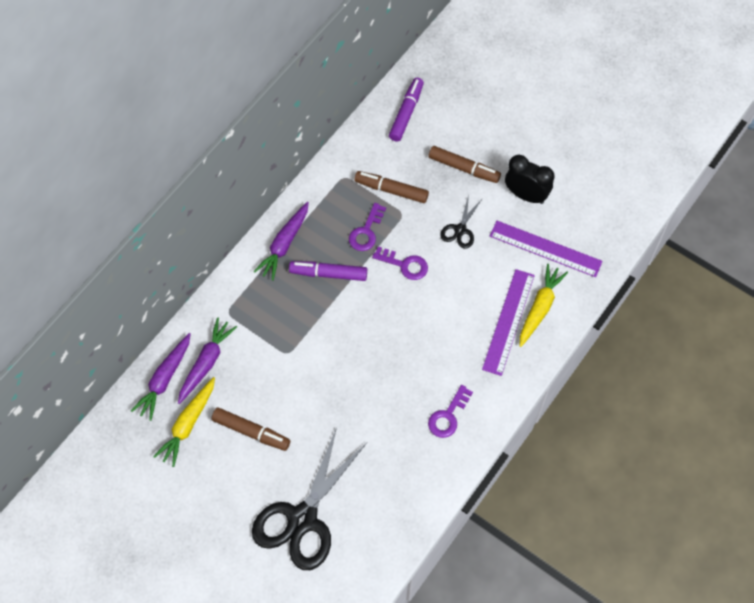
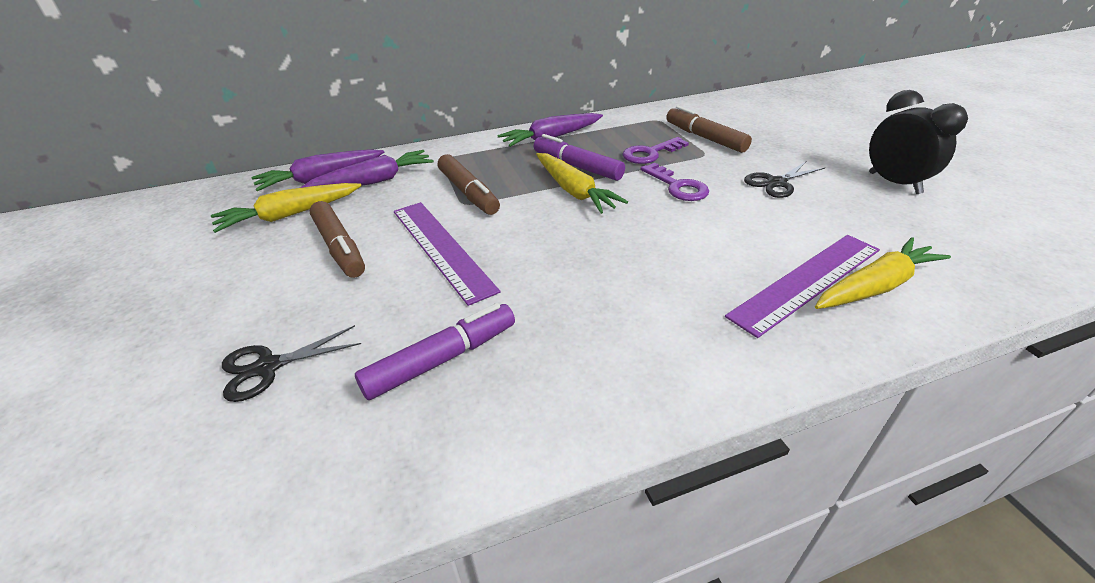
camera: 35 degrees right, 25 degrees down
(302, 519) = (267, 367): black scissors -> black scissors, size x0.47
(345, 303) = (574, 191): none -> yellow carrot
(406, 113) = (760, 104): purple marker -> purple marker (442, 359)
(448, 416) = (621, 349): purple key -> none
(463, 168) = (810, 146): brown marker -> brown marker (468, 193)
(545, 249) = (910, 233): purple ruler -> purple ruler (441, 248)

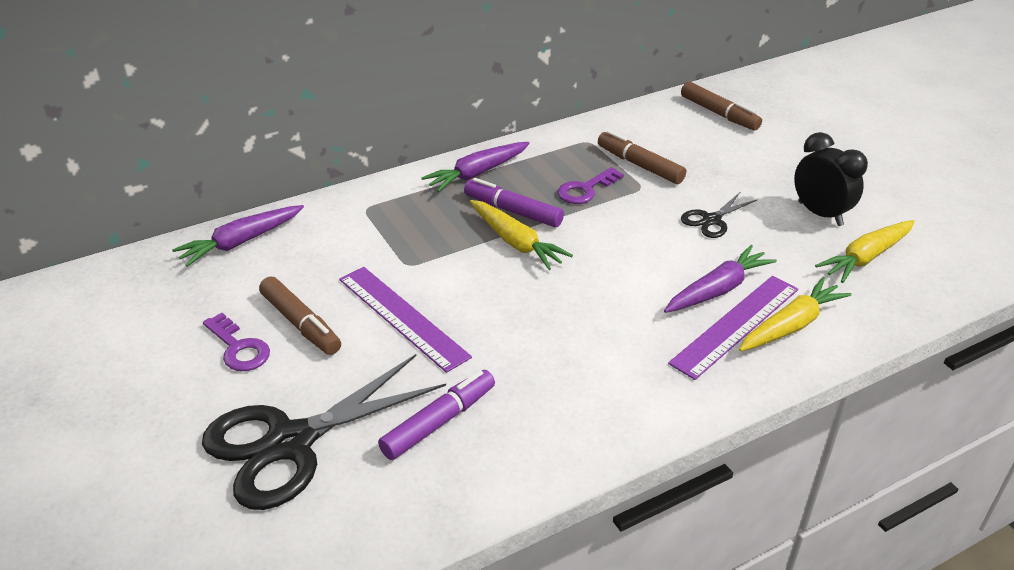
camera: 10 degrees left, 0 degrees up
(267, 367) = (290, 443): black scissors -> black scissors, size x2.14
(290, 215) = (230, 290): yellow carrot -> yellow carrot (866, 257)
(374, 181) = (302, 243): purple carrot -> purple carrot (717, 290)
(468, 193) = (408, 251): brown marker -> brown marker (719, 114)
(678, 186) = (617, 230): purple key -> purple key (239, 348)

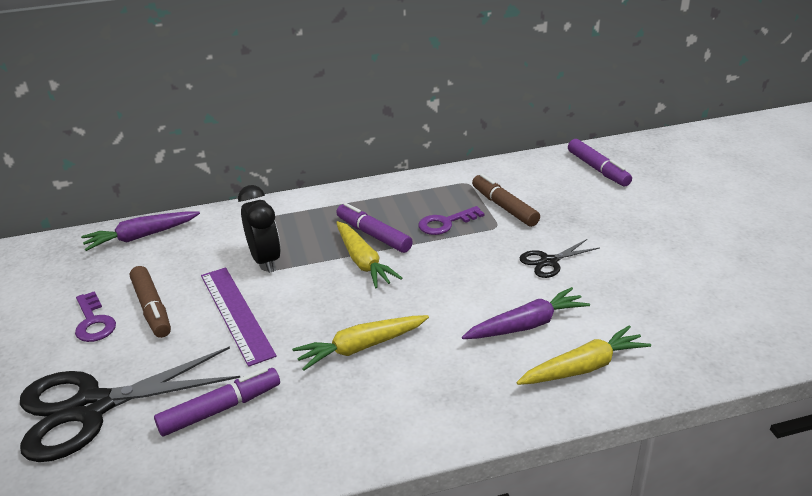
camera: 15 degrees right, 5 degrees down
(477, 173) = (358, 200): purple carrot -> none
(719, 114) = (598, 169): brown marker -> purple marker
(736, 325) = (529, 360): purple ruler -> none
(820, 214) = (657, 267): black clock -> black clock (265, 260)
(866, 257) = (686, 313): yellow carrot -> yellow carrot (361, 347)

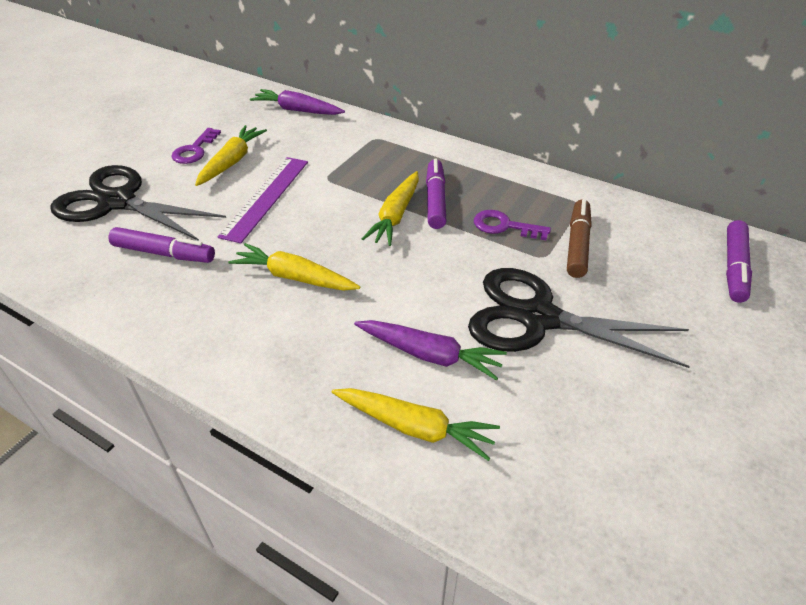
camera: 45 degrees right, 10 degrees up
(152, 308) = (232, 162): brown marker -> yellow carrot
(265, 260) = (338, 172): black clock -> none
(549, 261) = (537, 318): black scissors -> black scissors, size x2.14

